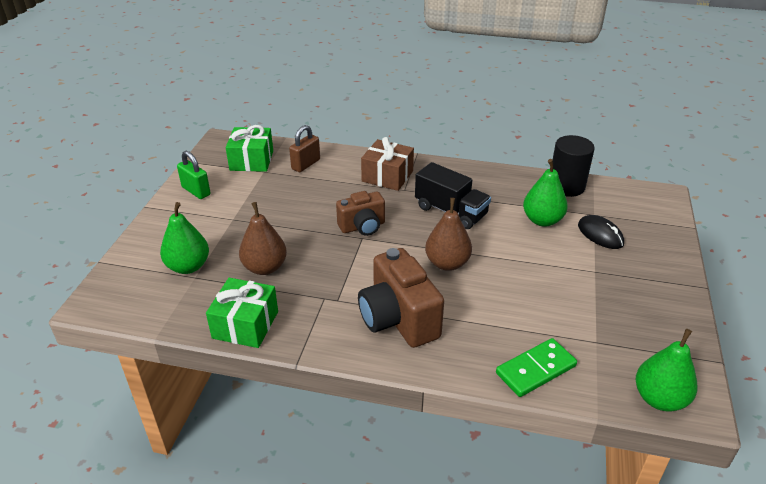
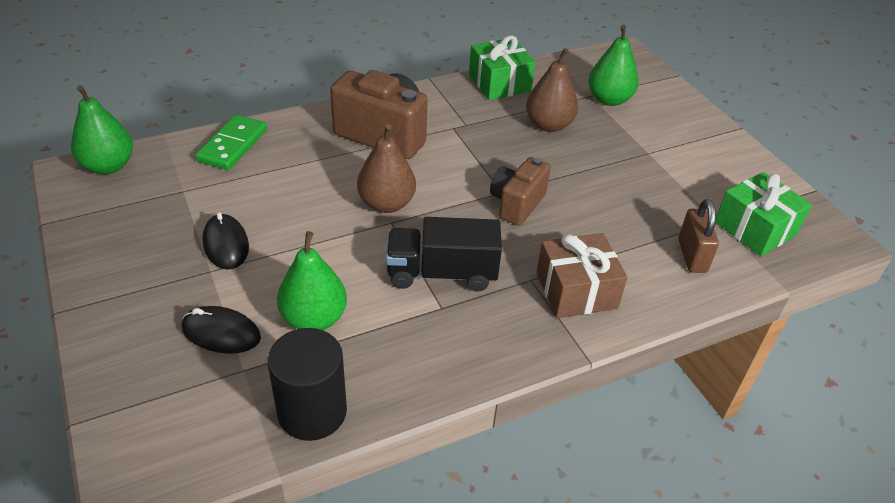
camera: 140 degrees right, 5 degrees up
(196, 191) = (732, 163): green padlock -> none
(577, 283) = (226, 244): none -> black mouse

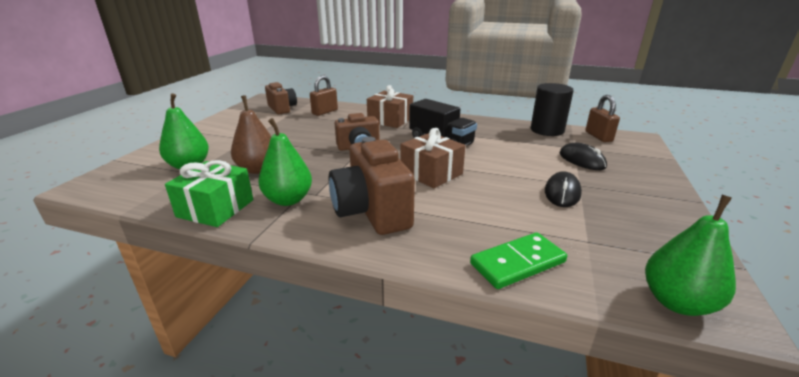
camera: 135 degrees left, 15 degrees down
(211, 442) = (598, 136): none -> brown padlock
(314, 319) = (525, 149): green pear -> green pear (288, 200)
(386, 204) = (431, 173): brown pear -> brown gift
(755, 228) = (282, 109): green gift -> brown camera

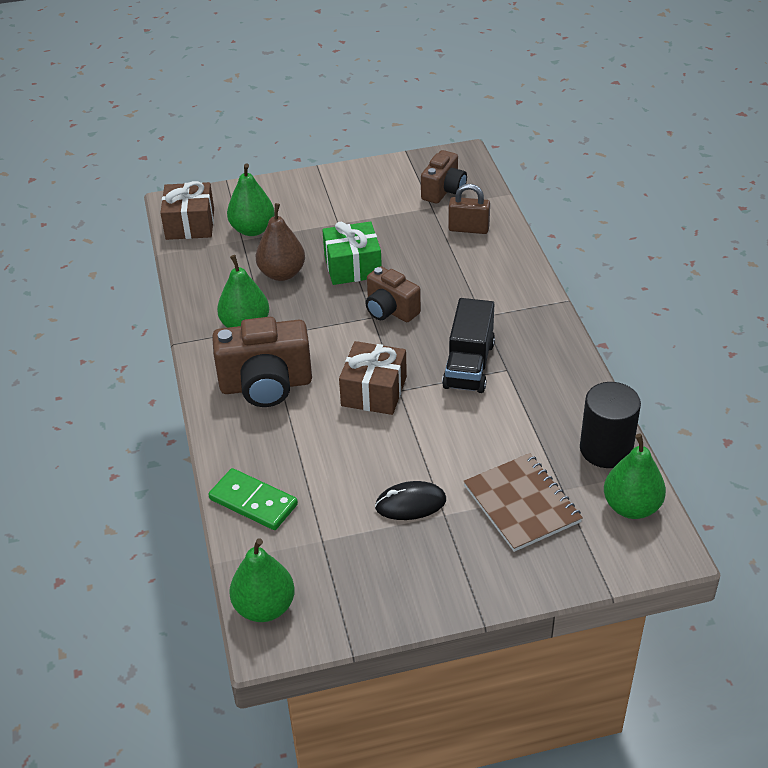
camera: 60 degrees right, 15 degrees up
(215, 208) = (201, 295): green gift -> green gift (352, 266)
(372, 211) = (266, 385): brown camera -> brown camera turned 135 degrees counterclockwise
(390, 120) = (497, 294): brown gift -> brown gift (190, 224)
(582, 160) = (521, 504): black mouse -> brown notebook
(598, 136) = (631, 507): brown padlock -> green pear

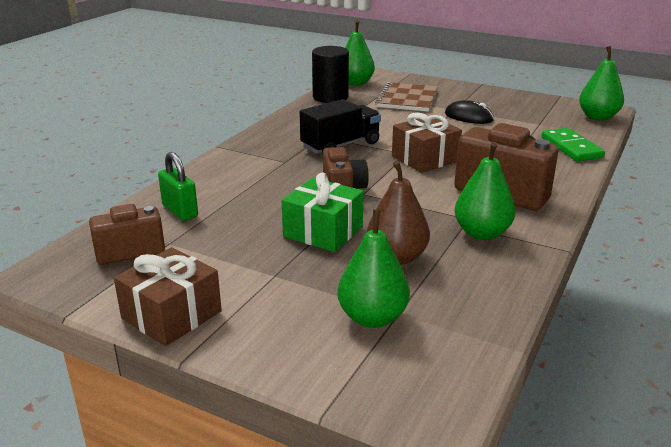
camera: 140 degrees left, 15 degrees down
(190, 224) = (444, 369): brown gift -> brown gift (171, 315)
(468, 229) = (180, 211): brown padlock -> green padlock

